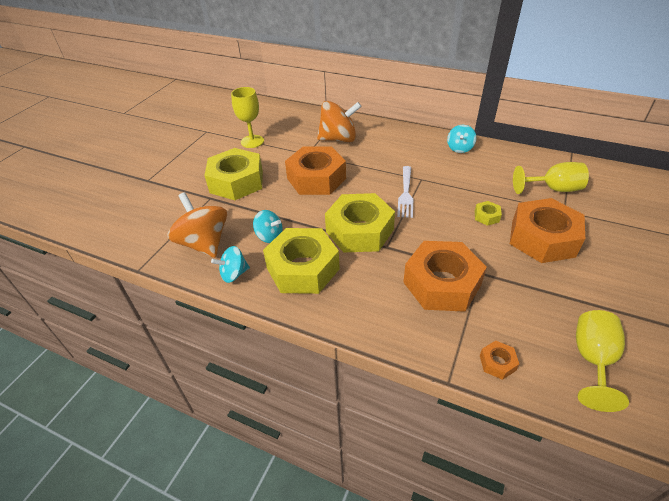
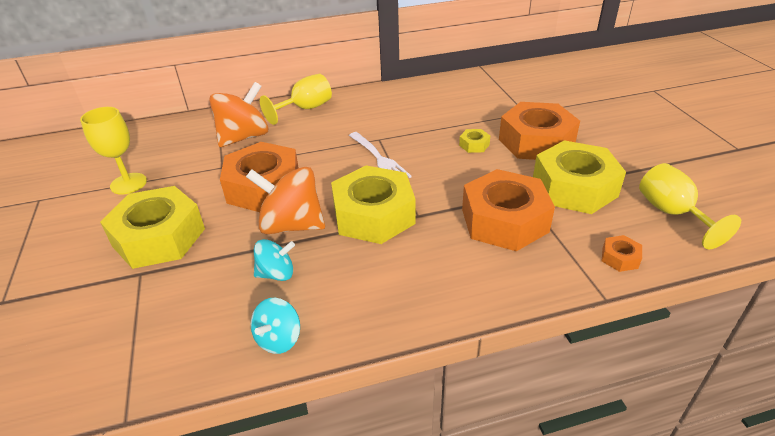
camera: 40 degrees left, 5 degrees down
(204, 243) = (194, 329): orange spinning top -> orange spinning top (291, 225)
(302, 268) = (356, 284): yellow nut -> yellow nut (574, 187)
(459, 148) = (383, 98): turquoise spinning top -> none
(553, 189) = (499, 100): yellow goblet -> yellow goblet (305, 109)

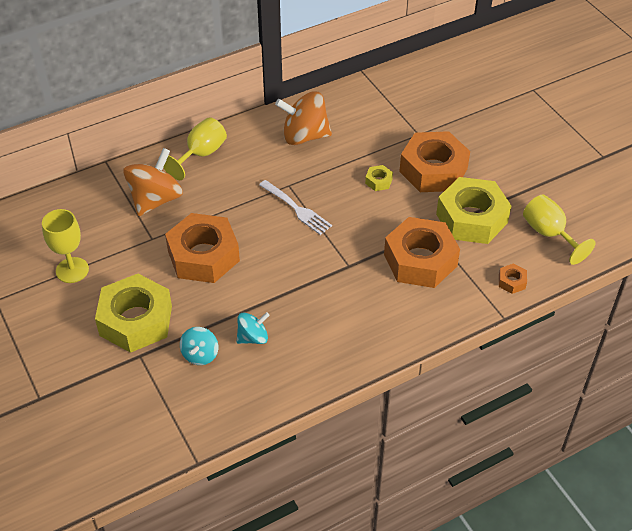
camera: 15 degrees left, 10 degrees up
(279, 339) = (278, 388): turquoise spinning top -> turquoise spinning top (200, 355)
(291, 225) = (246, 291): orange spinning top -> orange spinning top (304, 136)
(373, 215) = (312, 271): yellow nut -> none

